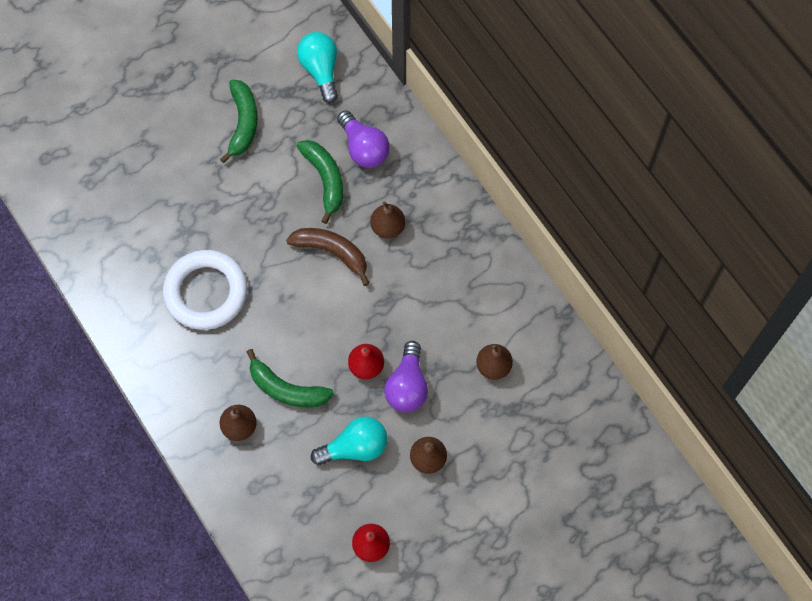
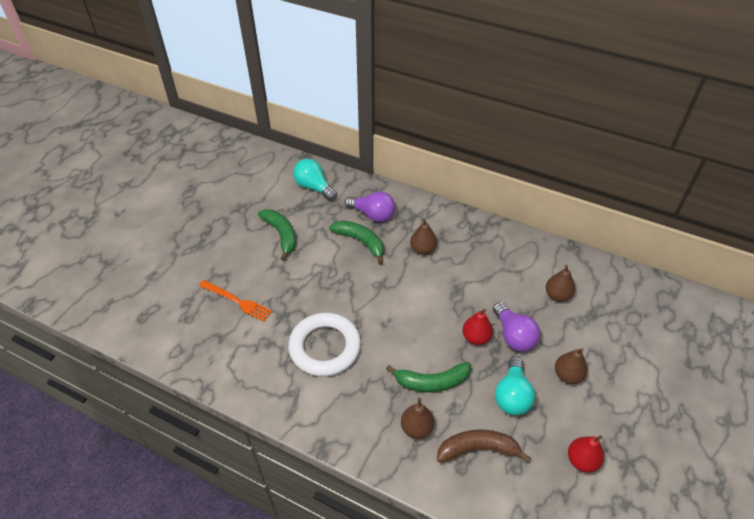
camera: 30 degrees left, 20 degrees down
(149, 188) = (237, 301): none -> orange fork
(332, 252) = (397, 280): brown banana -> brown banana (477, 449)
(355, 447) = (512, 395): turquoise light bulb -> turquoise light bulb turned 150 degrees clockwise

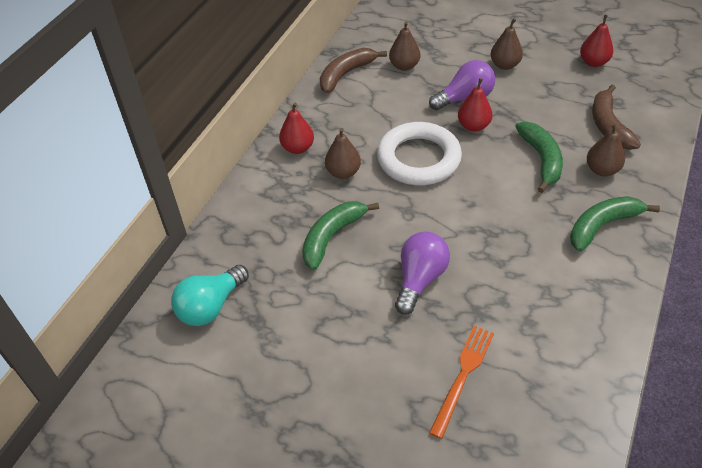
camera: 90 degrees left, 0 degrees up
(281, 235) = (320, 337): green banana -> green banana (602, 226)
(325, 347) = (520, 259): white ring -> white ring (418, 159)
(373, 215) = (277, 227): purple light bulb -> purple light bulb (420, 279)
(450, 225) = (298, 148): none -> red pear
(512, 395) = (539, 101): turquoise light bulb -> none
(541, 255) = (346, 74): none -> brown banana

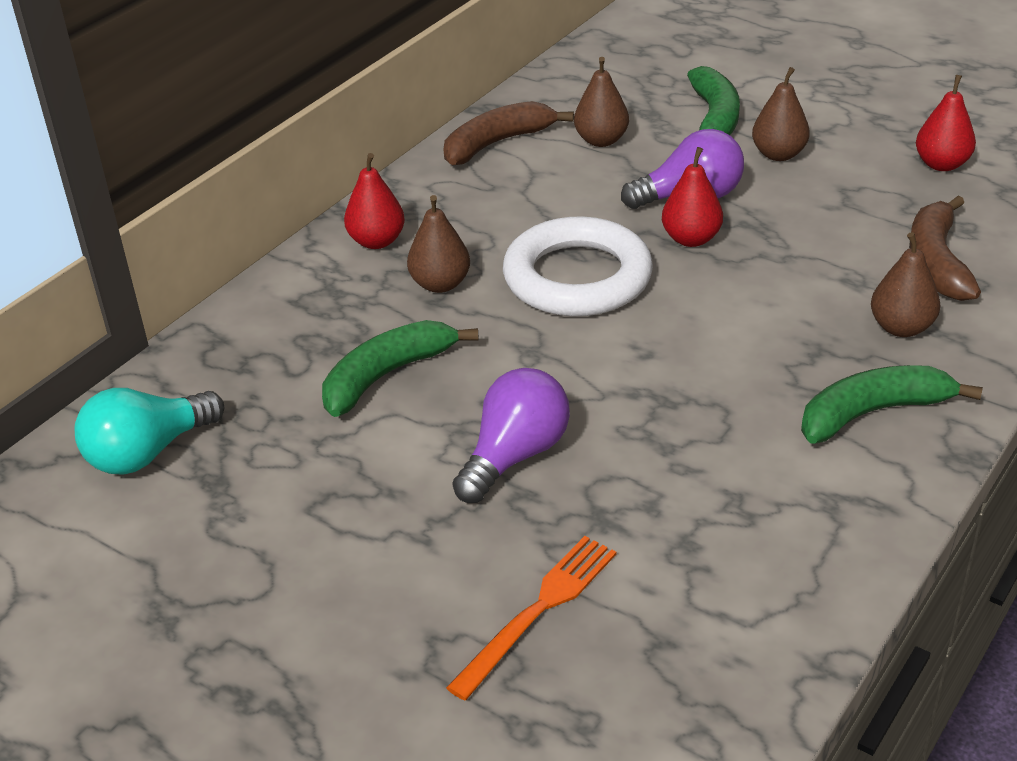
camera: 10 degrees right, 10 degrees down
(541, 159) = (795, 301): green banana -> green banana (714, 118)

